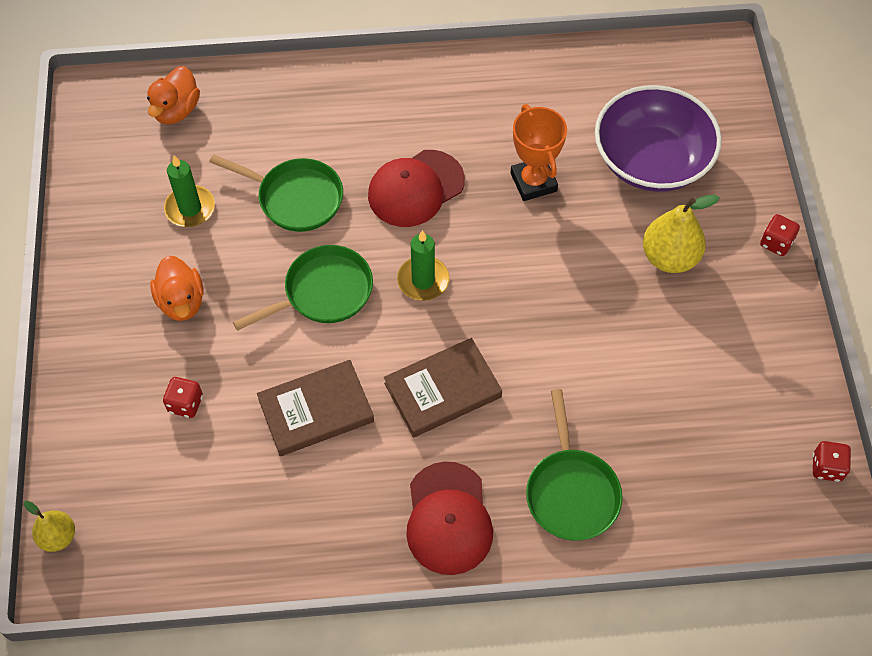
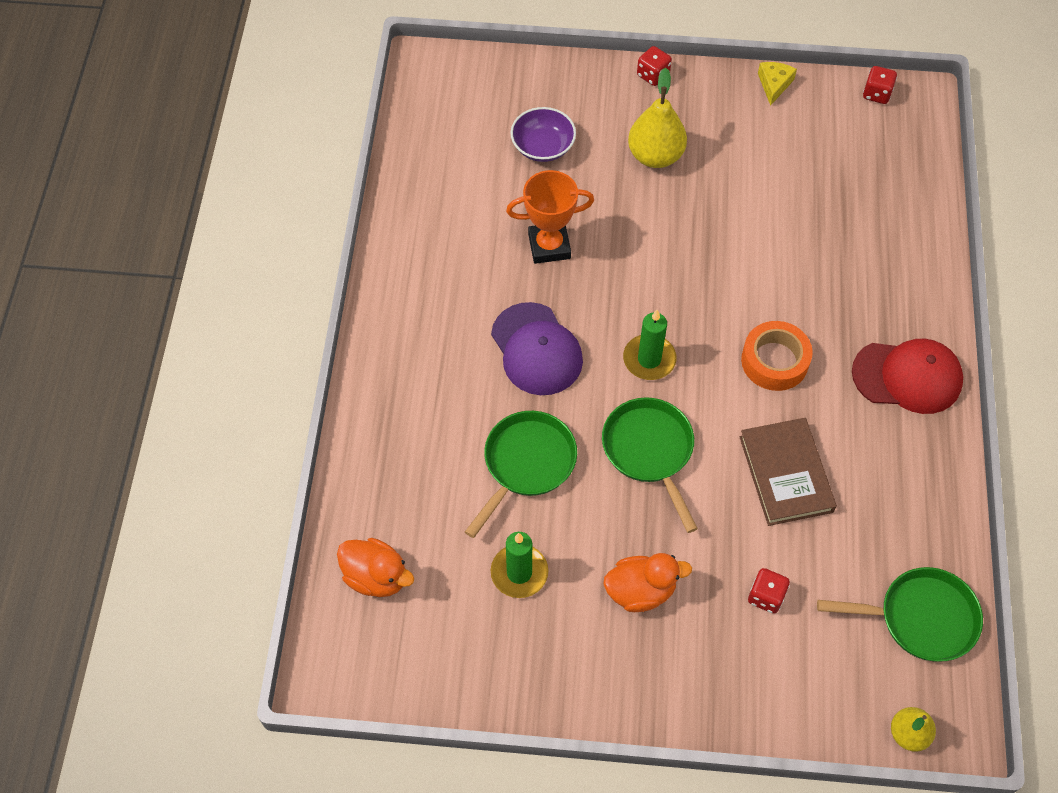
camera: 80 degrees left, 0 degrees up
(415, 188) = (536, 349): red cap -> purple cap
(442, 390) = (774, 361): brown book -> orange tape
(571, 492) = (887, 277): green pan -> green pan (921, 618)
(651, 160) = (543, 146): purple bowl -> purple bowl, size x0.53
(803, 360) = (774, 84): none -> yellow cheese

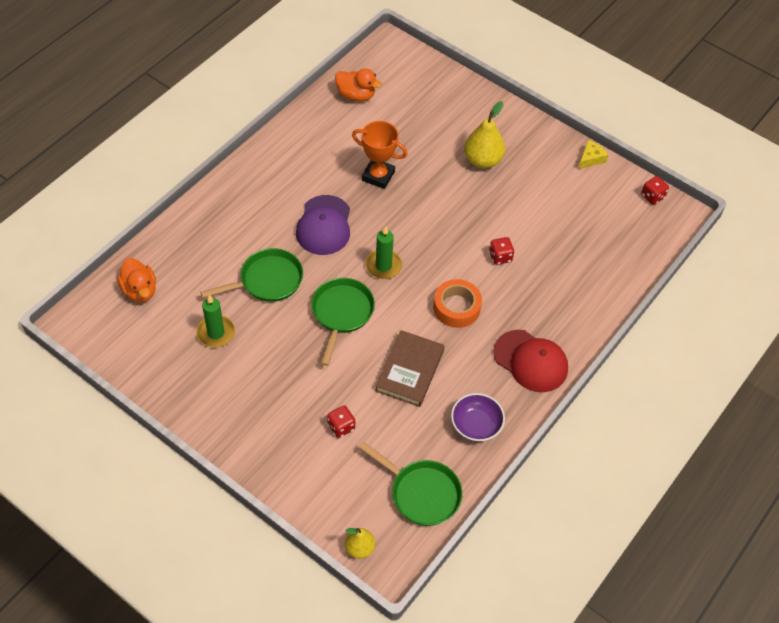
camera: 30 degrees right, 5 degrees down
(543, 146) = (420, 122): purple bowl -> purple bowl (476, 425)
(640, 591) = (273, 381): orange duck -> orange duck (356, 95)
(653, 75) = (519, 116): red dice -> red dice (500, 257)

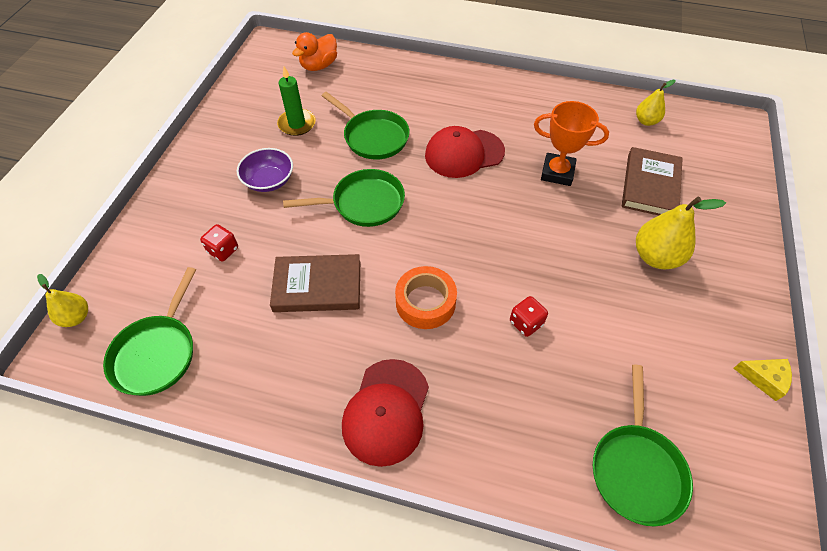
camera: 70 degrees right, 0 degrees up
(324, 225) = (464, 153): purple cap -> red cap
(356, 95) = (646, 121): orange duck -> yellow pear
(378, 176) = (557, 173): orange trophy -> orange trophy turned 75 degrees counterclockwise
(383, 266) = (443, 216): green candle -> none
(420, 129) = (650, 185): none -> brown book
(476, 425) = (267, 379): purple bowl -> purple bowl (269, 180)
(618, 249) = (636, 469): none -> green pan
(652, 196) = (769, 490): red dice -> none

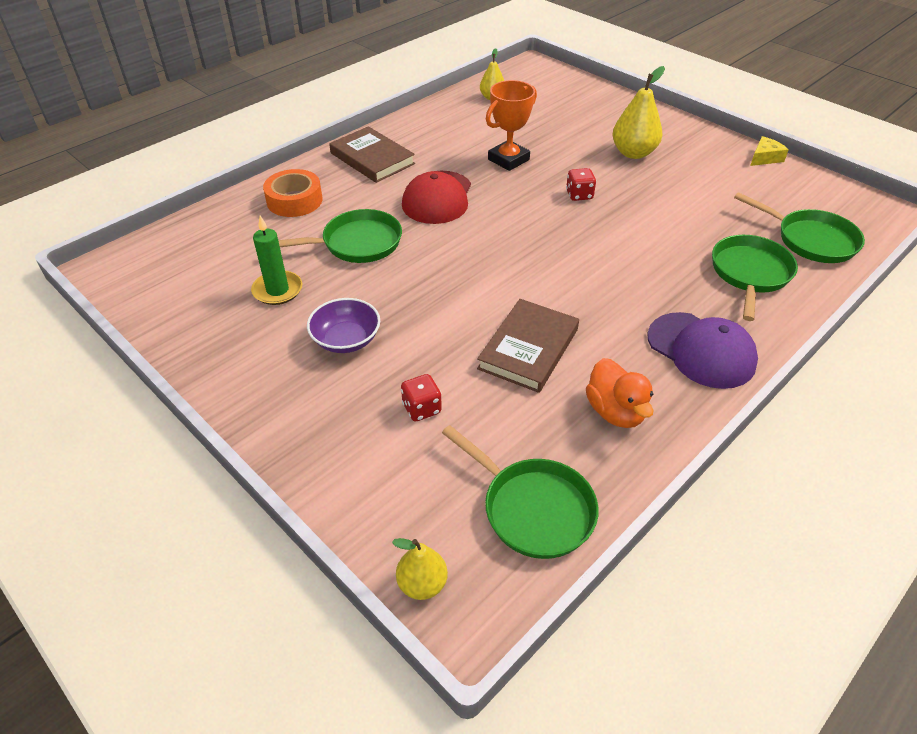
camera: 60 degrees left, 10 degrees down
(319, 66) = (198, 243): orange duck -> orange duck (615, 411)
(364, 203) = (444, 281): green pan -> green pan (750, 274)
(386, 411) = (701, 350): red cap -> purple cap
(425, 302) = (597, 285): orange tape -> orange tape (294, 200)
(526, 323) = (655, 238): red dice -> red dice (579, 195)
(650, 185) = (561, 125): brown book -> brown book (372, 158)

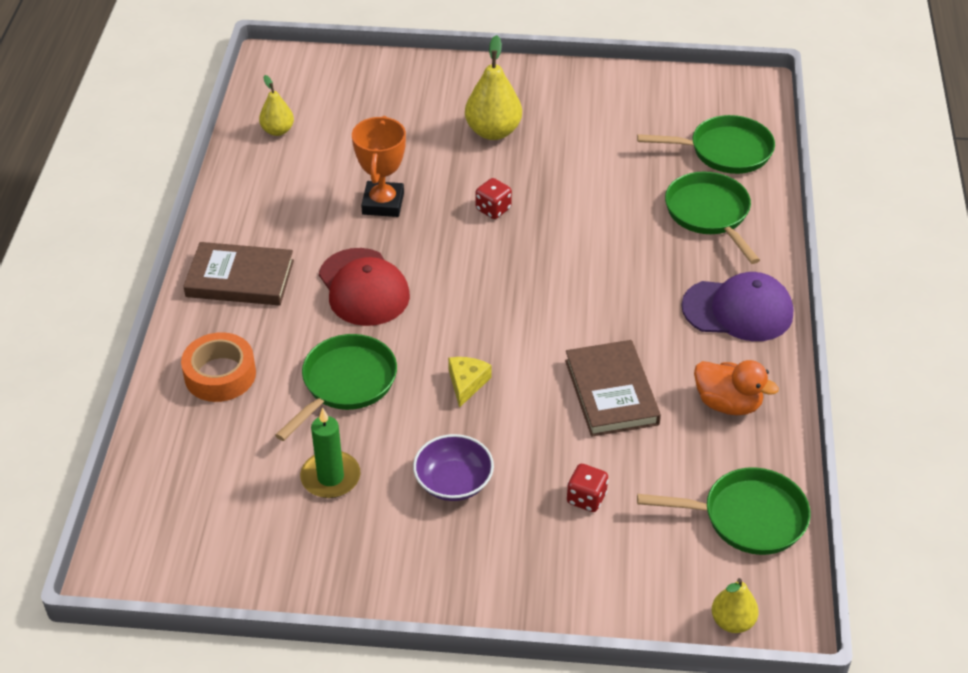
camera: 40 degrees left, 0 degrees up
(765, 158) = (613, 76): yellow cheese -> yellow cheese (467, 383)

